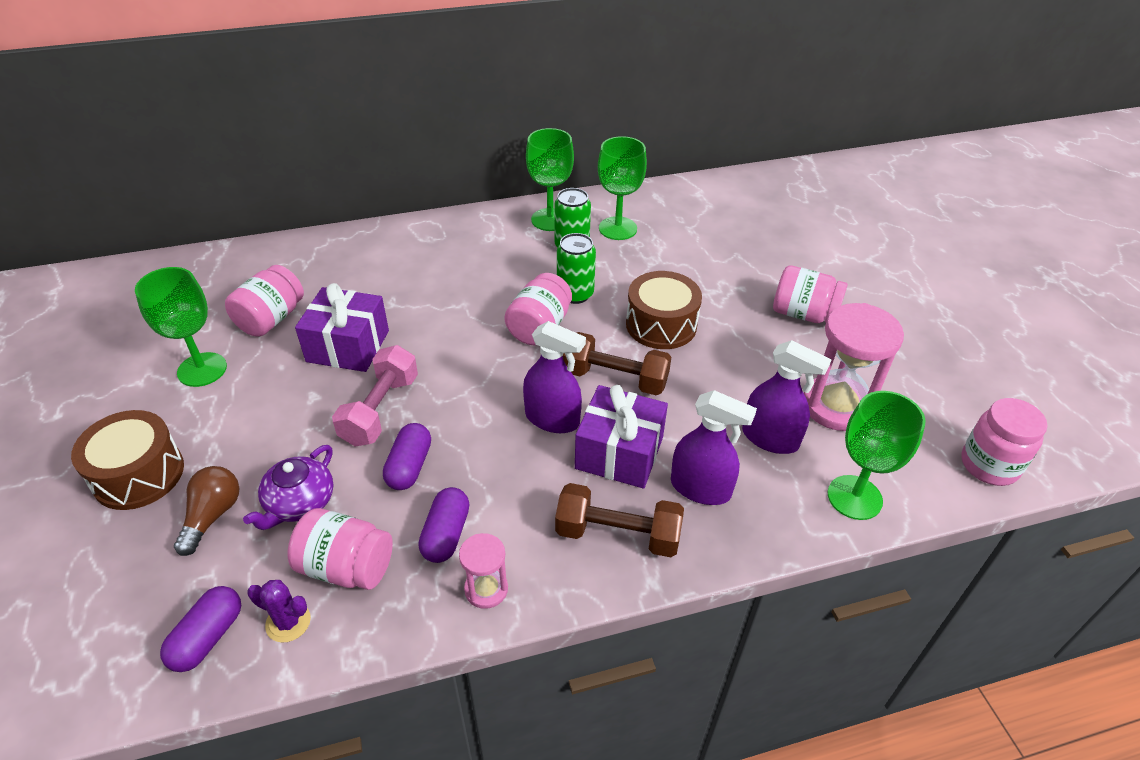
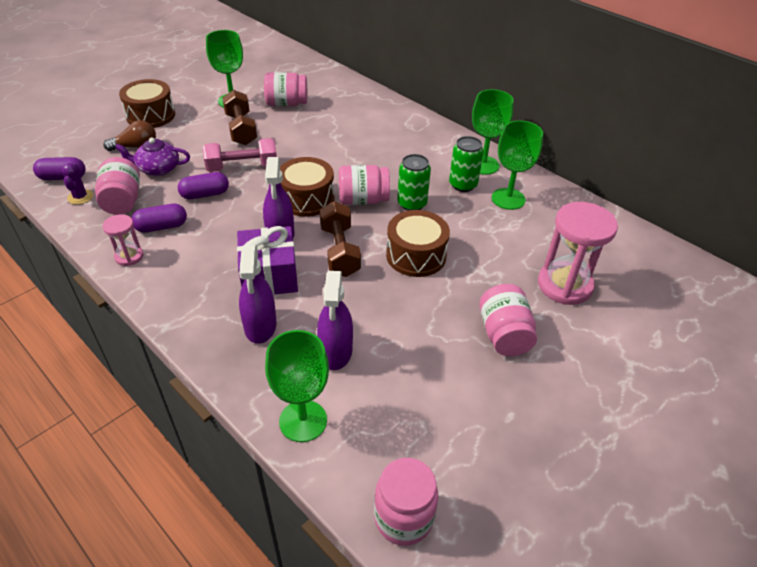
camera: 60 degrees right, 0 degrees up
(348, 346) = (285, 136): purple gift -> none
(499, 372) = (307, 199): none -> brown drum
(617, 534) = (197, 297): brown dumbbell -> brown dumbbell (241, 129)
(836, 406) = (402, 384): pink hourglass -> pink hourglass (564, 285)

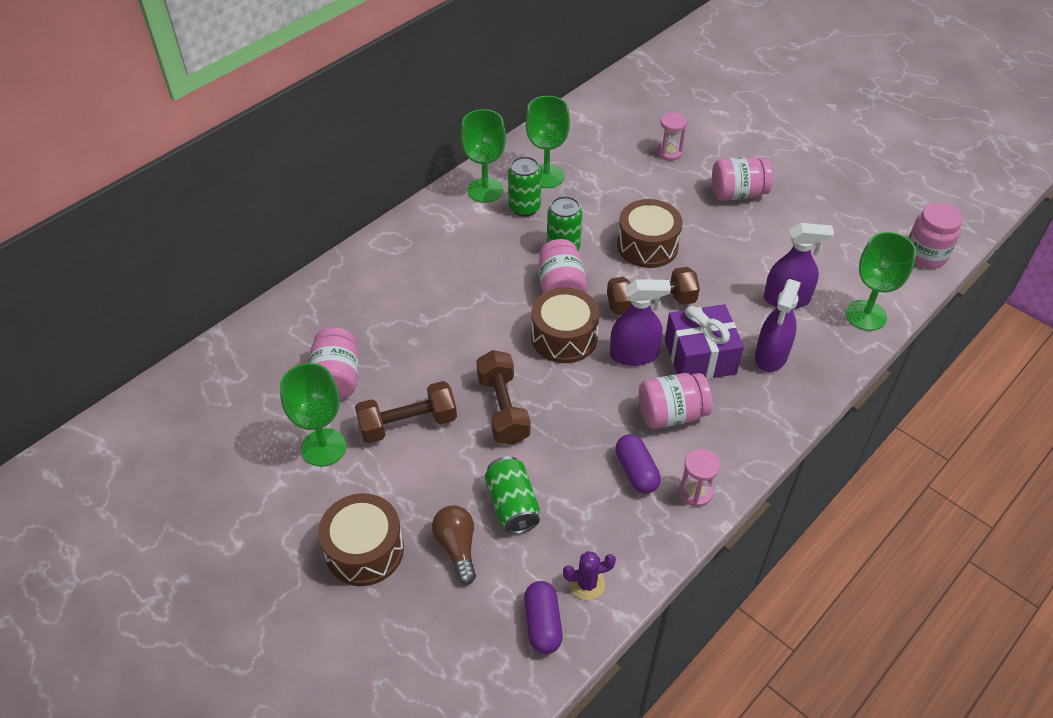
camera: 90 degrees left, 5 degrees up
(122, 201) = (590, 528): pink jar -> pink jar (671, 414)
(158, 169) = (512, 505): purple teapot -> green can
(205, 194) = (566, 439): purple capsule -> none
(242, 167) = (503, 409): pink dumbbell -> brown dumbbell
(260, 326) = (771, 356): purple spray bottle -> purple spray bottle turned 120 degrees clockwise
(564, 285) = (669, 152): pink hourglass -> pink hourglass, size x0.52

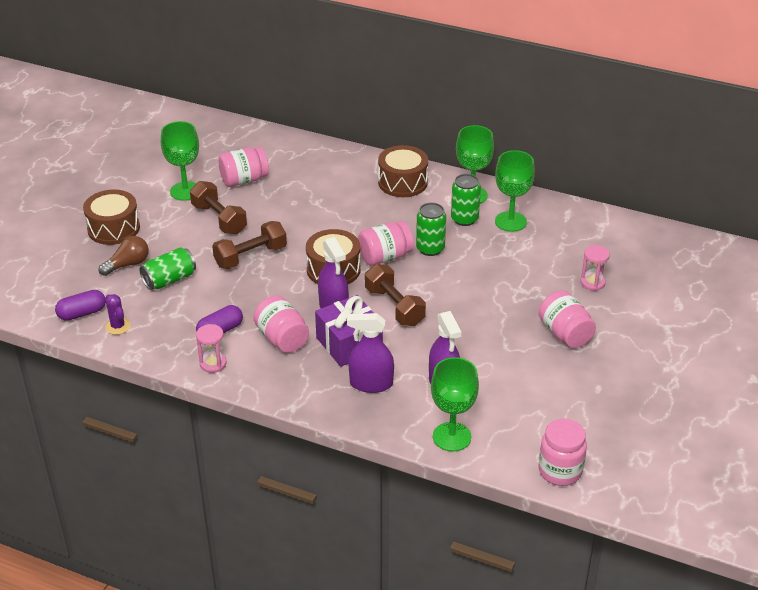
camera: 70 degrees right, 10 degrees down
(647, 246) = (461, 292): brown drum -> brown drum (402, 182)

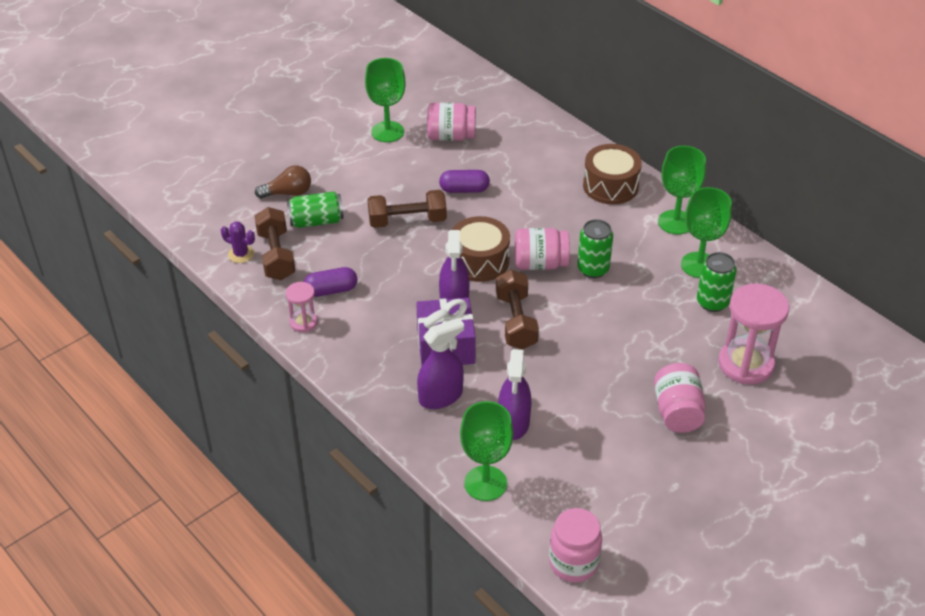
camera: 25 degrees right, 5 degrees up
(82, 313) = (217, 230): purple capsule -> purple capsule (464, 189)
(113, 228) = (297, 151): brown drum -> none
(118, 326) = (241, 254): purple cactus -> purple cactus turned 60 degrees counterclockwise
(219, 219) = (401, 171): brown dumbbell -> brown dumbbell (276, 255)
(282, 338) = (384, 318): pink jar -> none
(371, 384) = (440, 397): purple spray bottle -> purple spray bottle turned 120 degrees clockwise
(464, 219) = (650, 247): green can -> green can (712, 302)
(592, 282) = (746, 364): pink hourglass -> pink hourglass, size x1.92

